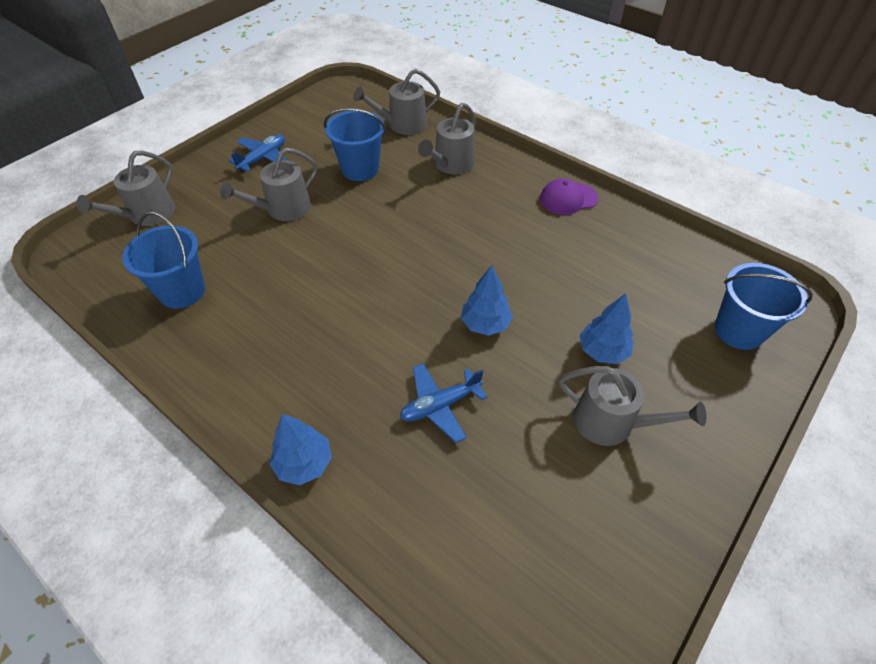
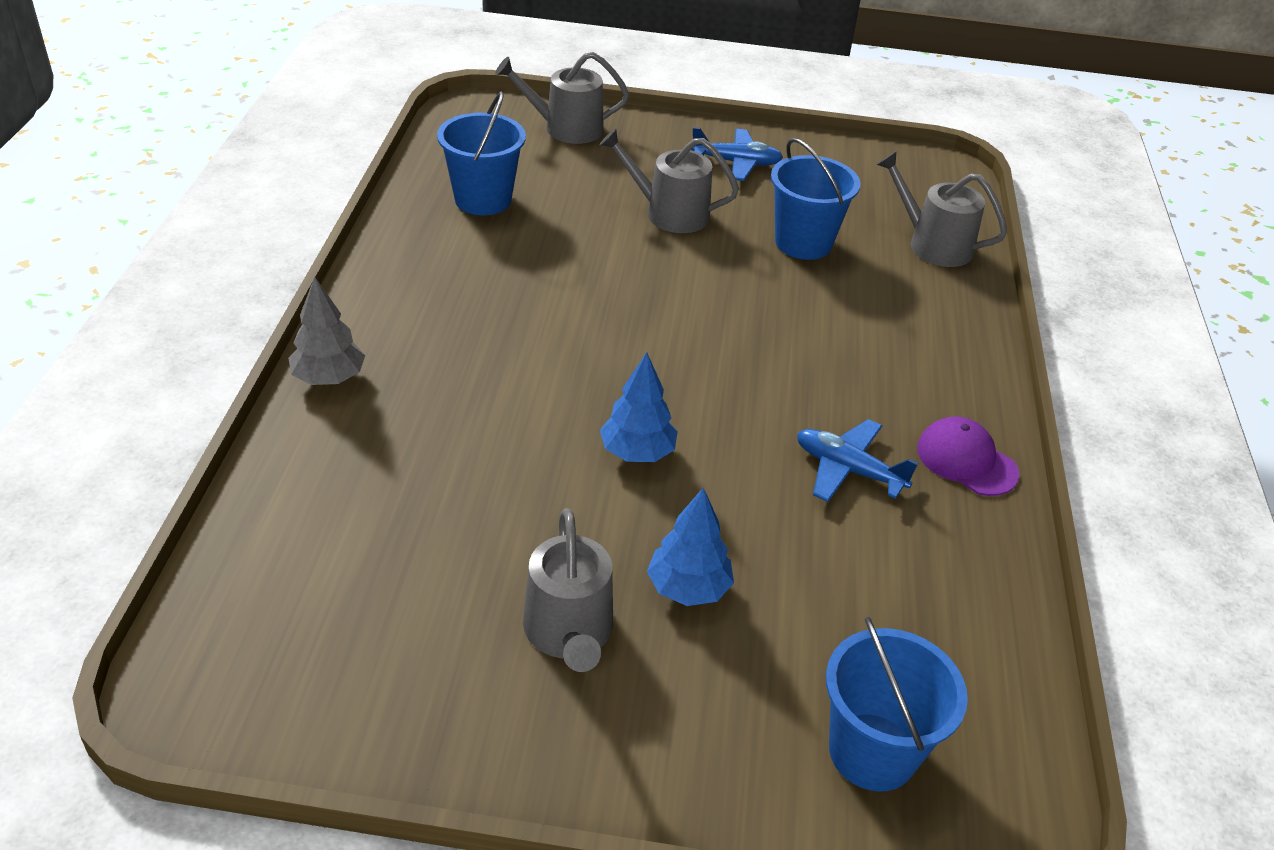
camera: 55 degrees right, 10 degrees down
(304, 463) = (329, 378): blue tree -> grey tree
(440, 405) = (478, 456): blue plane -> blue plane (848, 470)
(451, 164) = (904, 318): grey watering can -> none

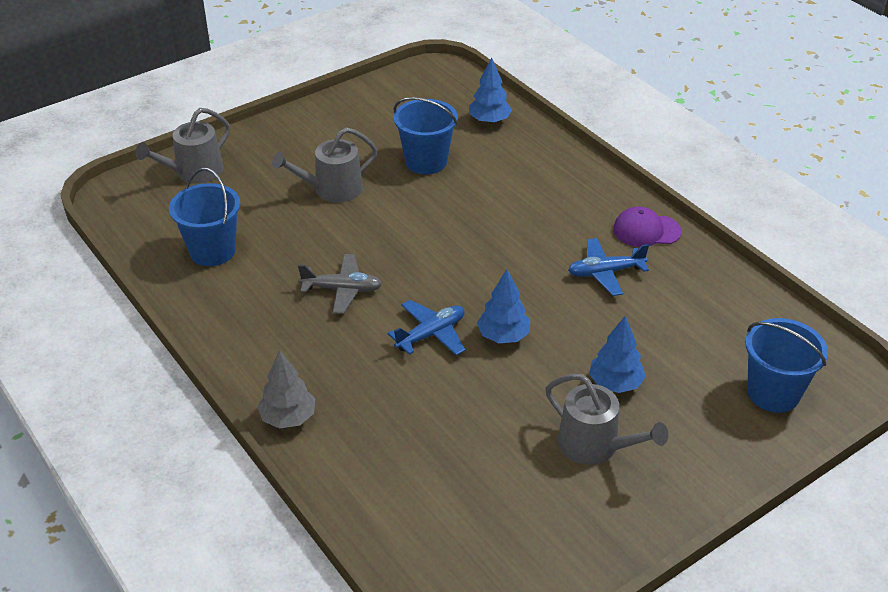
camera: 40 degrees left, 0 degrees up
(545, 303) = (342, 290): none -> grey plane
(736, 163) = (325, 134): blue plane -> blue plane (431, 334)
(933, 244) = (489, 121): grey watering can -> blue tree

